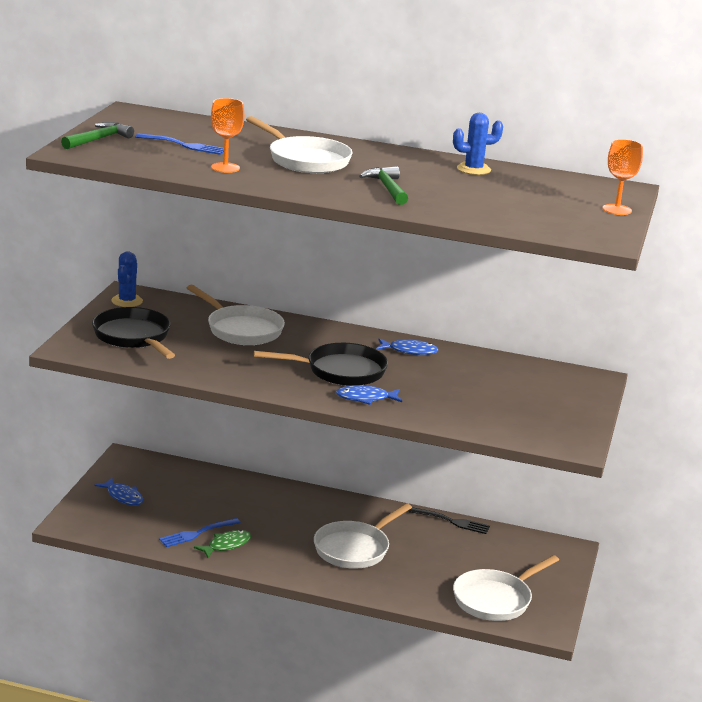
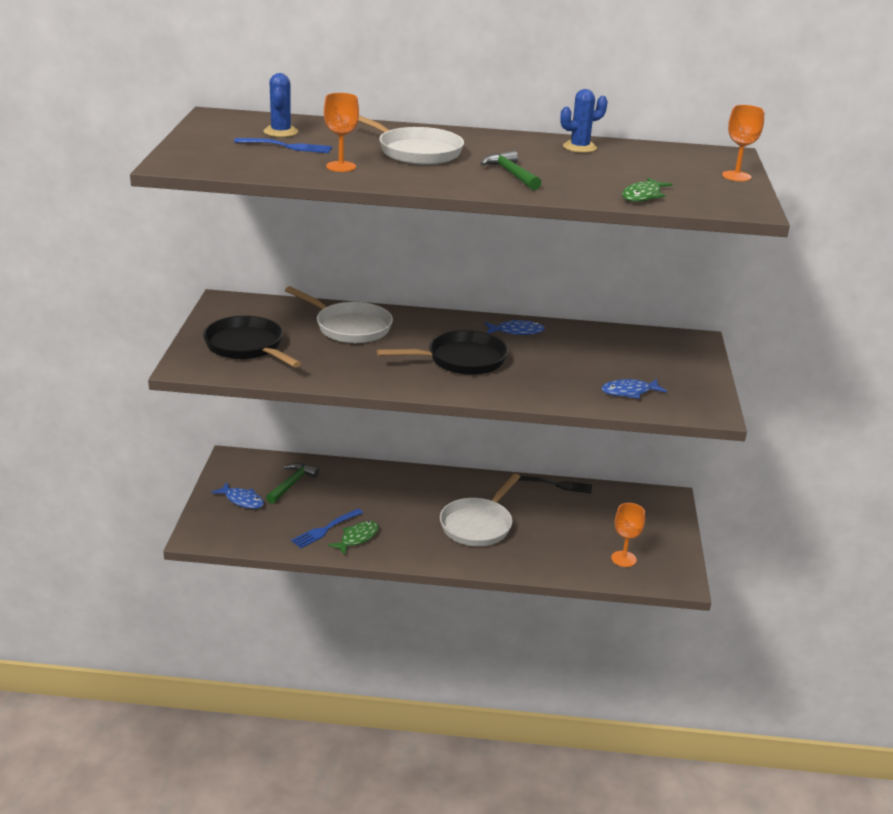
camera: 10 degrees left, 5 degrees up
(98, 139) = (197, 147): green hammer -> green hammer (292, 484)
(127, 301) = (226, 309): blue cactus -> blue cactus (281, 132)
(365, 398) = (497, 386): blue fish -> blue fish (629, 392)
(495, 599) = (623, 559): white pan -> orange goblet
(506, 219) = (643, 196): none -> green fish

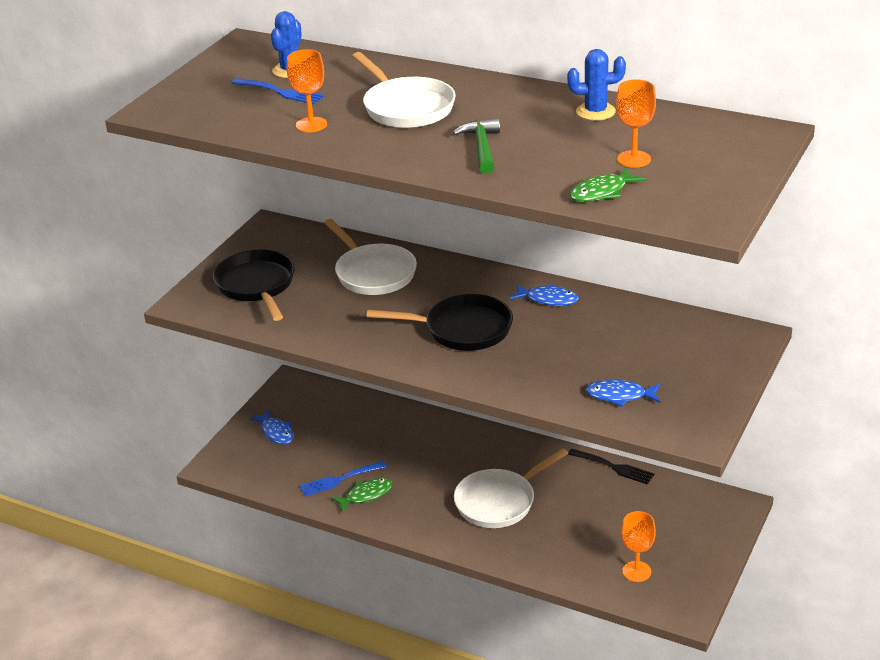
camera: 25 degrees right, 5 degrees up
(292, 484) = (334, 421): green hammer -> none
(736, 176) = (744, 170): orange goblet -> orange goblet (634, 159)

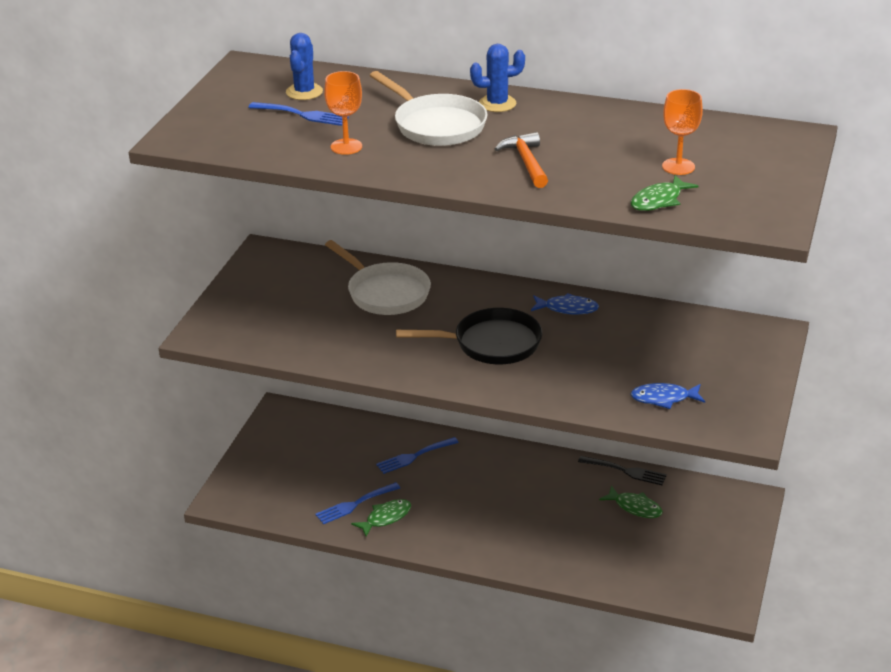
camera: 10 degrees left, 0 degrees up
(257, 286) = (269, 312): black pan -> none
(276, 432) = (277, 462): blue fish -> none
(408, 437) = (414, 456): none -> blue fork
(481, 148) = (526, 162): green hammer -> orange hammer
(499, 501) = (521, 514): white pan -> none
(595, 112) = (625, 121): blue cactus -> blue cactus (497, 104)
(614, 504) = (635, 507): none -> green fish
(636, 571) = (671, 571): orange goblet -> none

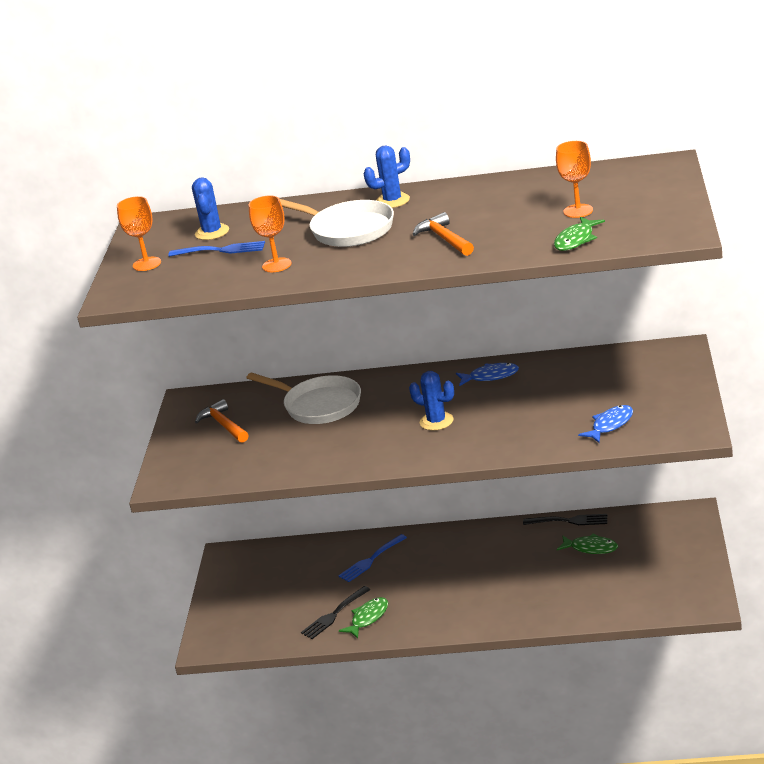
camera: 10 degrees left, 5 degrees down
(224, 111) = (147, 264): none -> orange goblet
(285, 288) = (223, 425): none -> orange hammer
(354, 504) = (334, 615): blue fork -> black fork
(491, 344) = (436, 421): black pan -> blue cactus
(663, 398) = (610, 425): blue fish -> blue fish turned 150 degrees clockwise

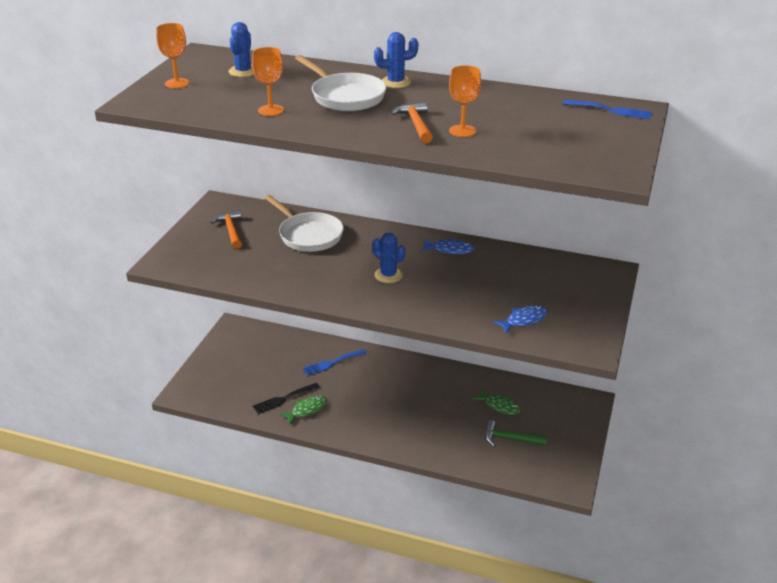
camera: 10 degrees right, 5 degrees up
(221, 250) = (239, 87): blue fork -> blue fork (611, 110)
(569, 521) = (493, 377): black fork -> none
(576, 240) = (524, 154): green fish -> none
(578, 211) = (540, 130): orange goblet -> orange goblet (462, 131)
(619, 578) = (509, 439): none -> green hammer

